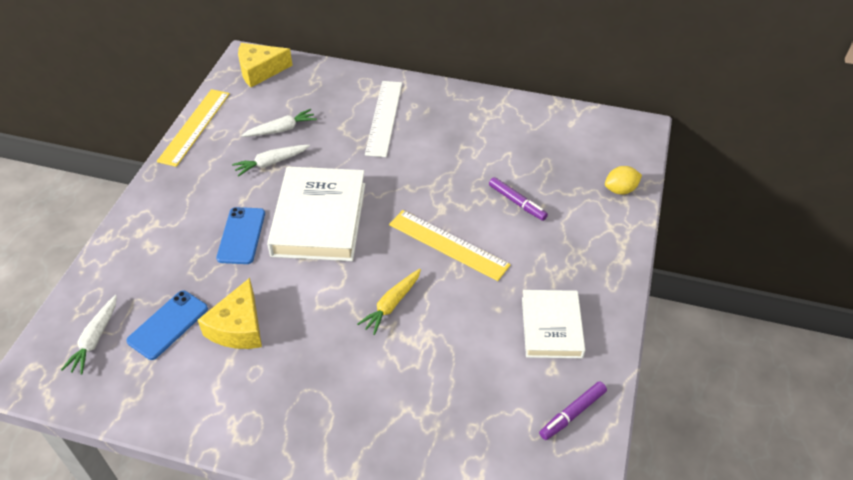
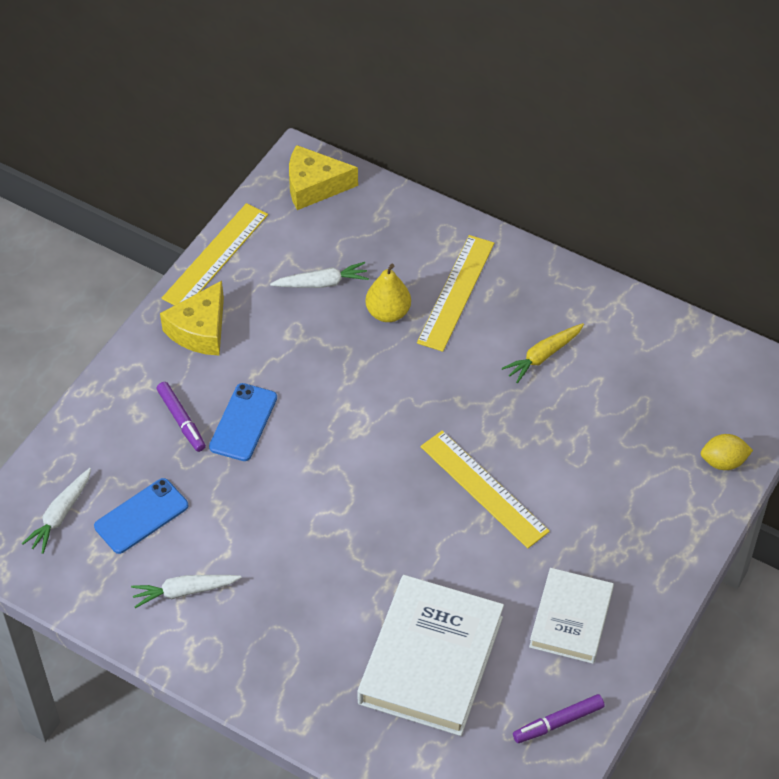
camera: 15 degrees right, 5 degrees up
(238, 327) = (217, 537): yellow cheese -> yellow cheese (200, 330)
(271, 163) = (299, 330): white carrot -> white carrot (184, 591)
(319, 219) = (339, 420): white book -> white book (430, 660)
(337, 139) = (388, 313): none -> yellow pear
(384, 118) = (456, 292): white ruler -> yellow ruler
(391, 305) = (395, 549): yellow carrot -> yellow carrot (543, 356)
(517, 202) = (586, 451): purple marker -> purple marker (181, 420)

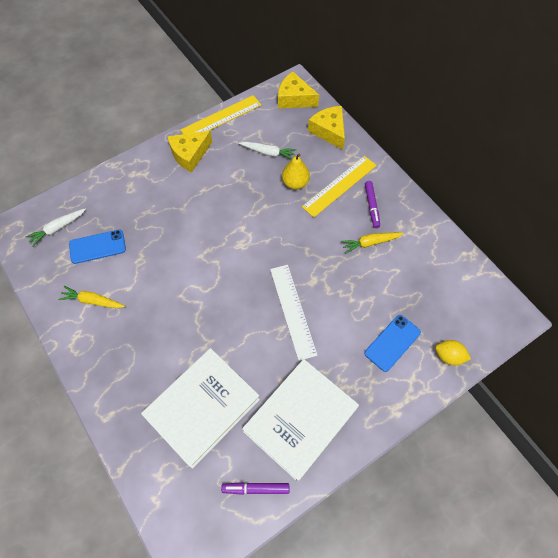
camera: 25 degrees right, 10 degrees up
(181, 420) = (150, 201): purple marker -> purple marker (371, 206)
(184, 591) = (93, 301): white carrot -> yellow carrot
(243, 422) = (182, 215): blue phone -> blue phone (392, 343)
(396, 217) = (329, 131): none -> yellow cheese
(484, 488) = (292, 311): yellow ruler -> white ruler
(571, 619) = (300, 420): white book -> white book, size x1.61

